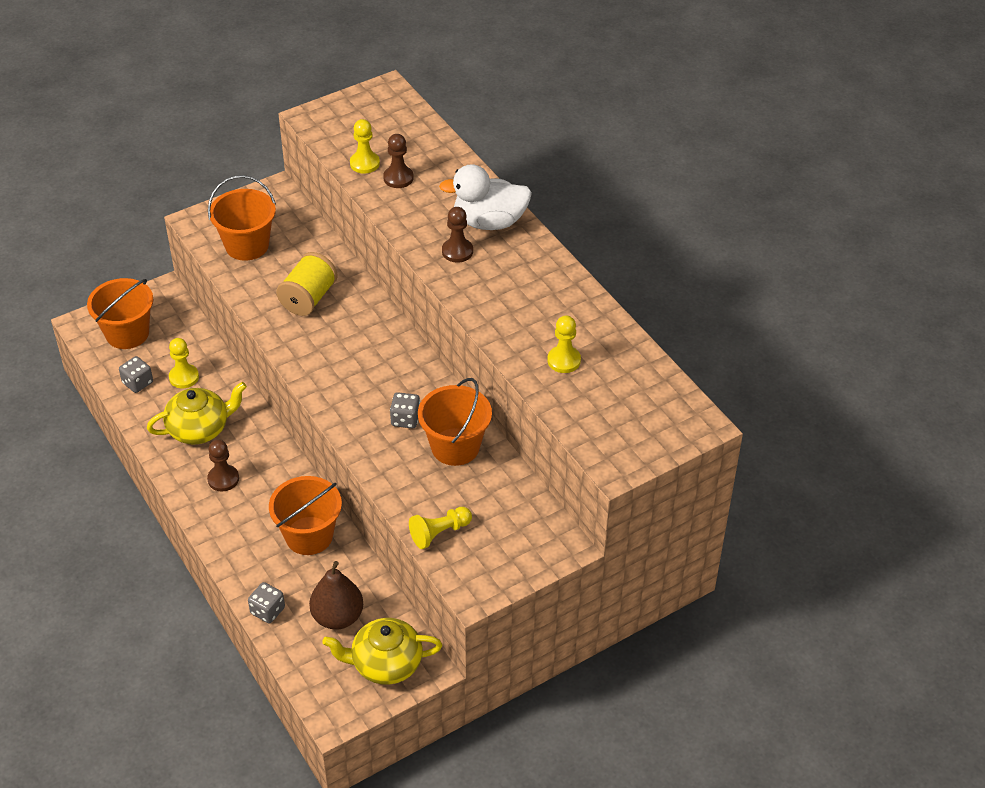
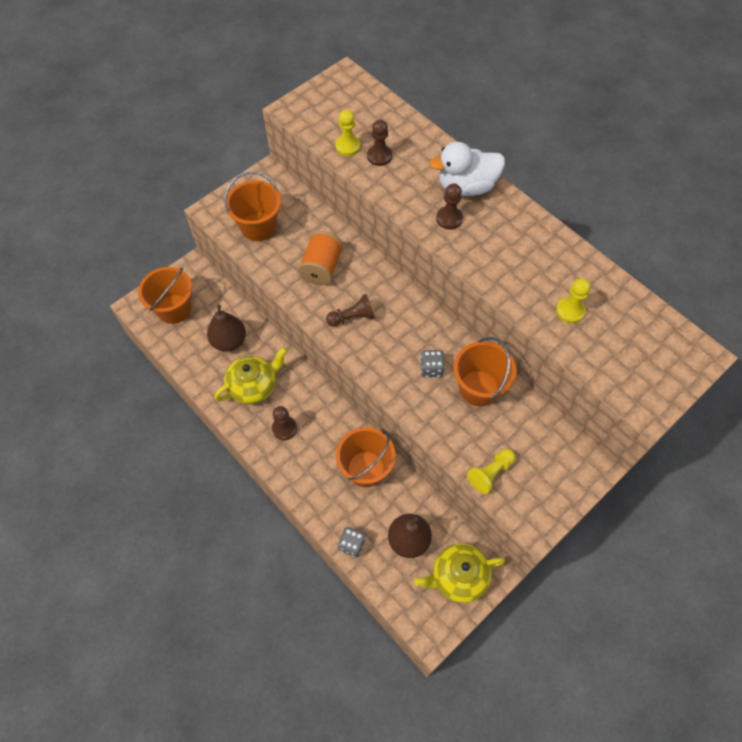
camera: 10 degrees left, 15 degrees up
(137, 383) = (193, 352): grey dice -> none
(184, 377) = (229, 341): yellow pawn -> brown pear
(308, 298) = (321, 268): yellow spool -> orange spool
(329, 354) = (352, 317): none -> brown pawn

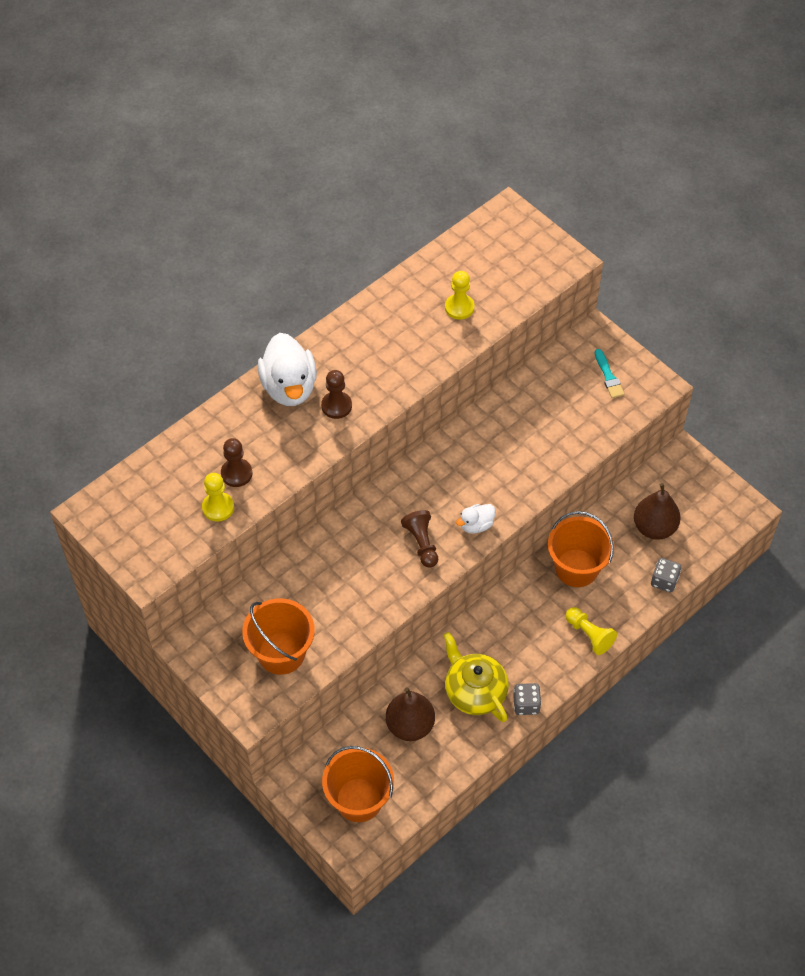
camera: 90 degrees left, 5 degrees down
(284, 428) = (531, 654): brown pawn -> none
(321, 268) = (349, 578): orange spool -> none
(370, 358) = (476, 525): none -> white duck
(431, 369) = (488, 466): grey dice -> grey dice (526, 704)
(458, 577) = (688, 484): yellow teapot -> none
(478, 388) = (510, 423): orange bucket -> none
(490, 473) = (607, 419): yellow pawn -> yellow pawn (589, 635)
(542, 478) = (608, 376): none -> turquoise brush

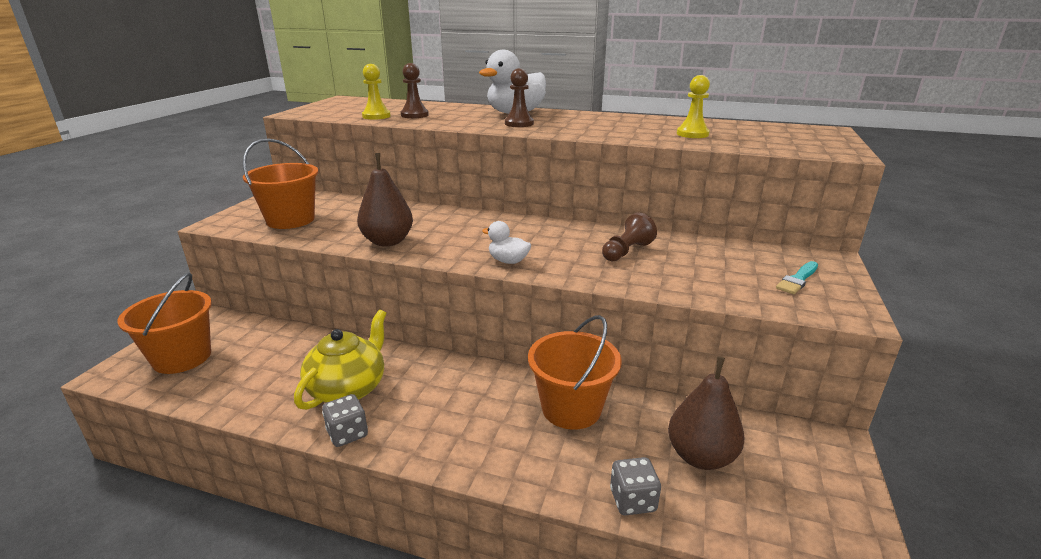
camera: 60 degrees right, 30 degrees down
(410, 725) = (286, 360): brown pear -> brown pear (388, 241)
(421, 543) = (459, 243): brown pawn -> brown pawn (626, 251)
(589, 635) = (485, 454): yellow pawn -> none

